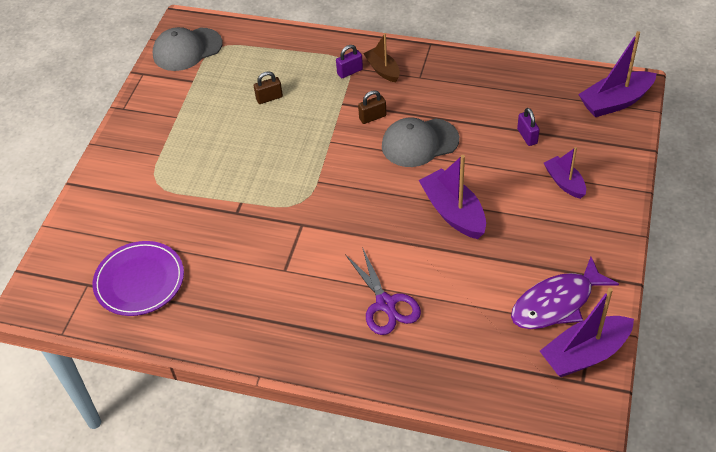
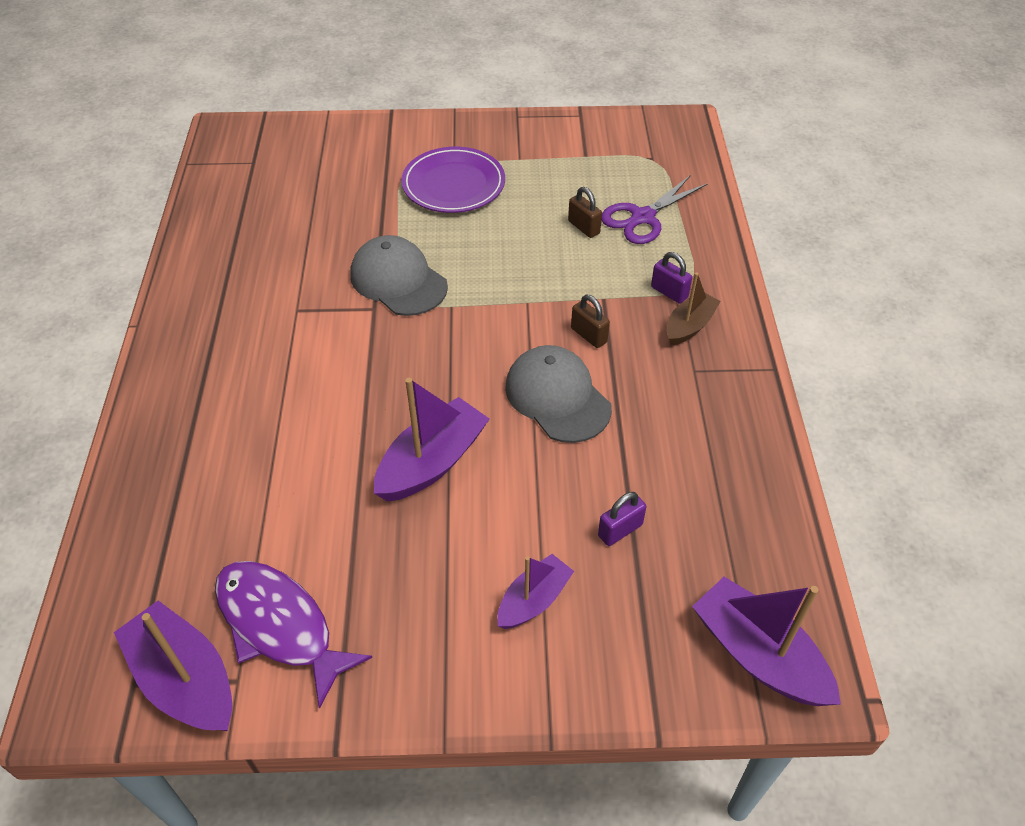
camera: 70 degrees right, 0 degrees up
(139, 281) = (262, 197): purple plate -> purple plate (453, 184)
(187, 49) = (638, 137): grey cap -> grey cap (398, 280)
(385, 304) = (255, 419): purple scissors -> purple scissors (643, 217)

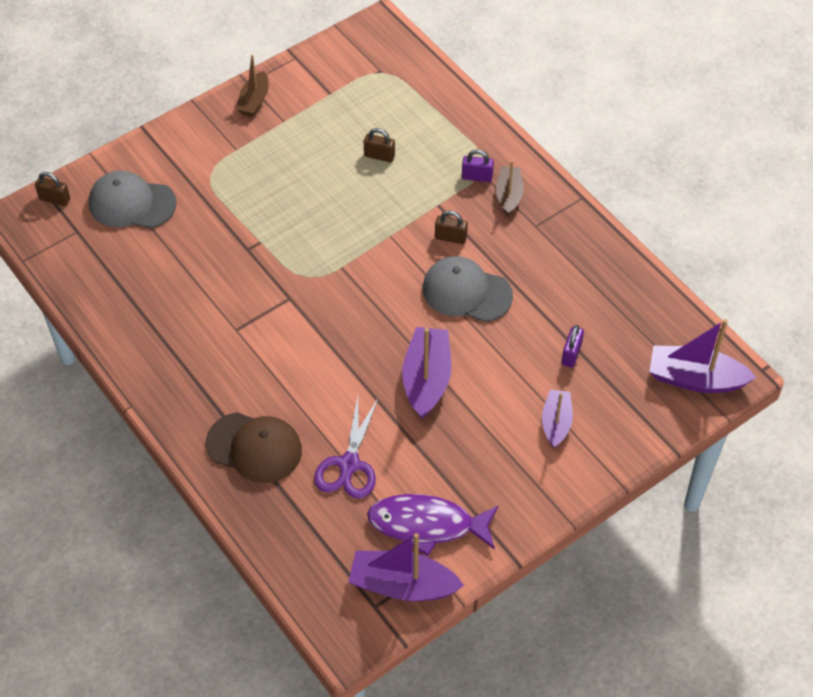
camera: 35 degrees left, 5 degrees up
(197, 429) = (254, 447): none -> brown cap
(263, 131) = (55, 199): none -> brown padlock
(398, 280) = (286, 268): grey cap -> grey cap (132, 203)
(453, 184) = (254, 169): purple plate -> none
(508, 132) = (254, 101): none -> brown boat
(643, 217) = (413, 126): purple scissors -> purple scissors (349, 464)

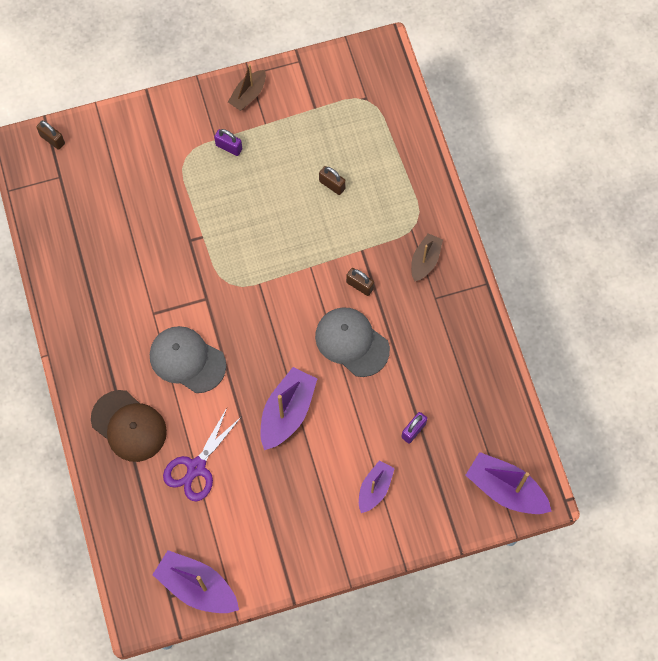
camera: 20 degrees right, 15 degrees up
(132, 203) = (112, 164): grey cap -> grey cap (187, 360)
(427, 525) = (236, 542): purple fish -> none
(477, 177) = (405, 233): purple padlock -> purple padlock (229, 147)

